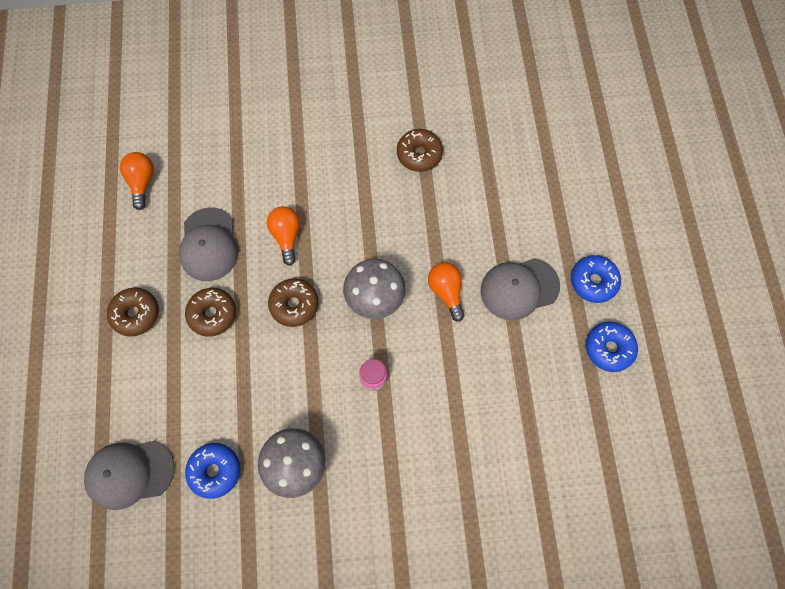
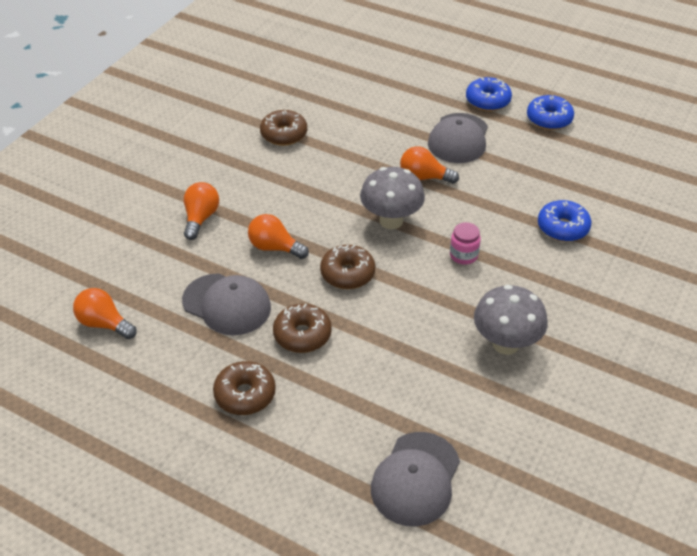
camera: 55 degrees left, 25 degrees down
(215, 471) = (466, 407): blue donut -> blue donut (562, 228)
(282, 166) = (201, 218): none -> orange light bulb

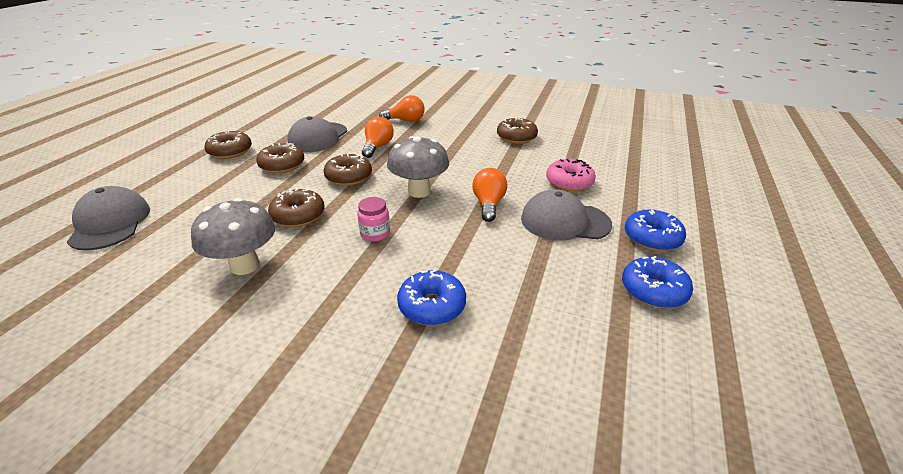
camera: 80 degrees right, 10 degrees down
(104, 324) = (305, 107): orange light bulb -> none
(393, 121) = (569, 182): none -> pink donut
(415, 479) = (110, 223): grey cap -> grey cap turned 60 degrees clockwise
(424, 312) = (298, 216): none -> brown donut

